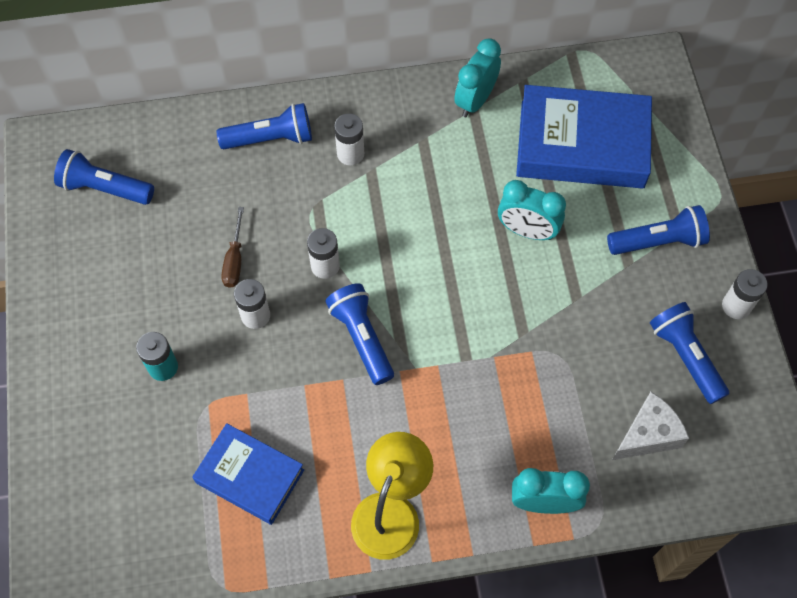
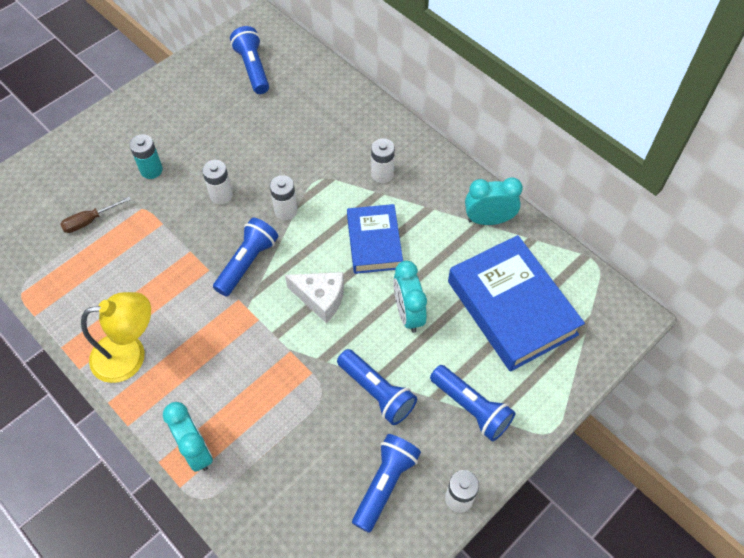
camera: 55 degrees right, 5 degrees down
(234, 260) = (253, 160): brown screwdriver -> brown screwdriver (89, 221)
(250, 476) = (105, 260): blue book -> blue book (374, 242)
(270, 138) = (357, 126): blue flashlight -> blue flashlight (377, 392)
(647, 434) = (298, 493): white cheese -> white cheese (321, 298)

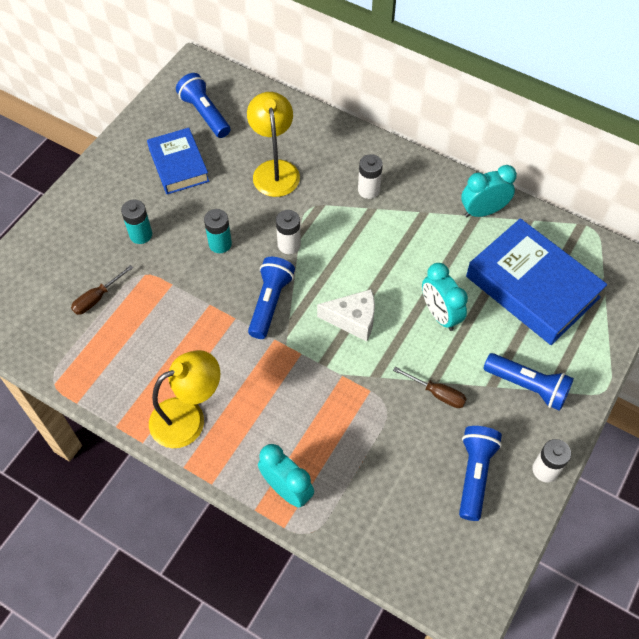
camera: 15 degrees left, 0 degrees up
(221, 195) = (220, 244): white battery -> turquoise battery
(299, 135) = (275, 170): none -> yellow lamp
(374, 242) = (384, 256): blue book -> blue book (178, 165)
(377, 392) = (437, 393): blue flashlight -> brown screwdriver

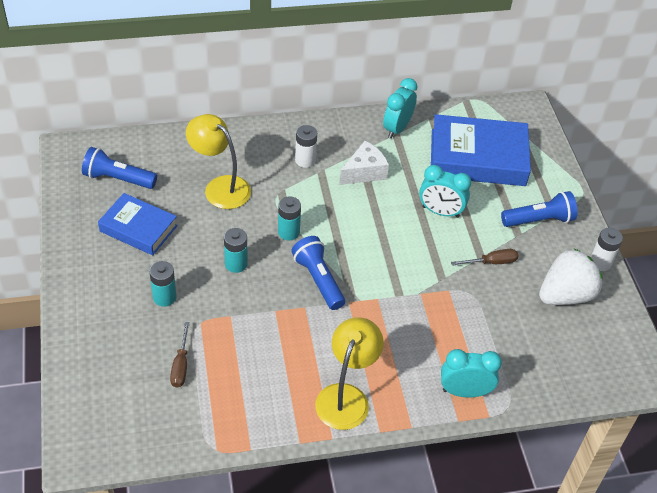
camera: 45 degrees left, 10 degrees down
(289, 245) = (288, 232): white battery -> turquoise battery
(353, 320) = (388, 253): white cheese -> white cheese (364, 172)
(474, 474) = (565, 295): blue flashlight -> white strawberry

